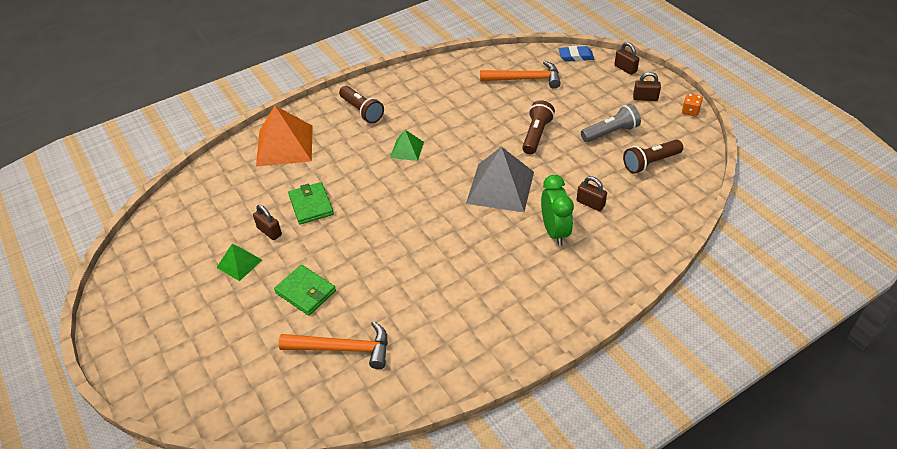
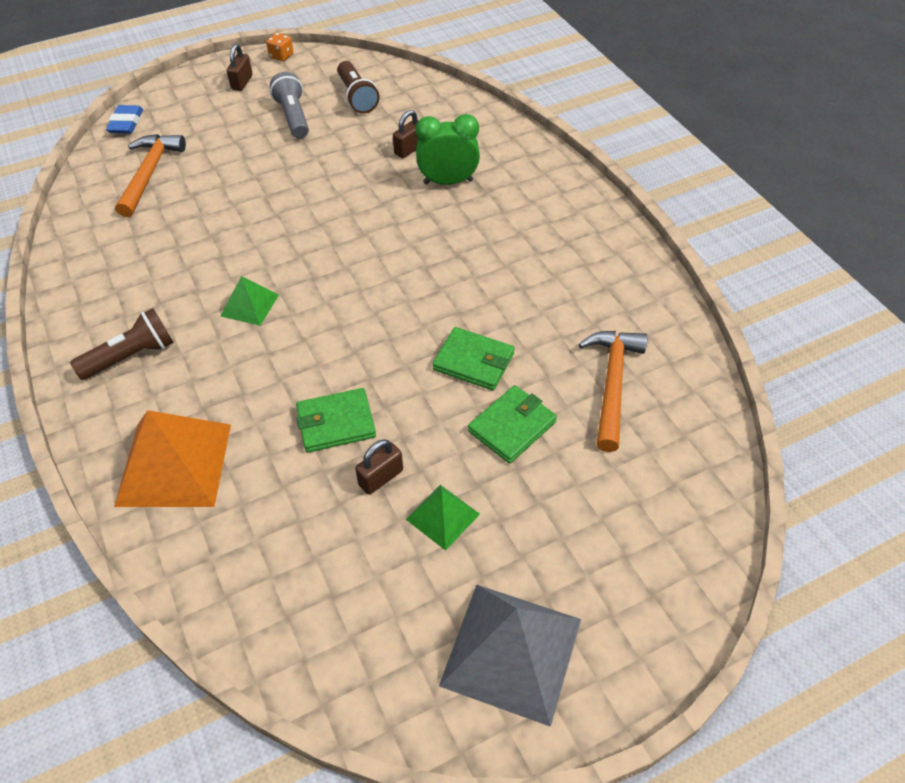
camera: 85 degrees left, 5 degrees up
(362, 266) = (473, 361): none -> green wallet
(500, 187) = (359, 218): grey pyramid -> grey pyramid (511, 651)
(536, 135) = (271, 176): brown flashlight -> none
(625, 69) = (177, 88): brown padlock -> none

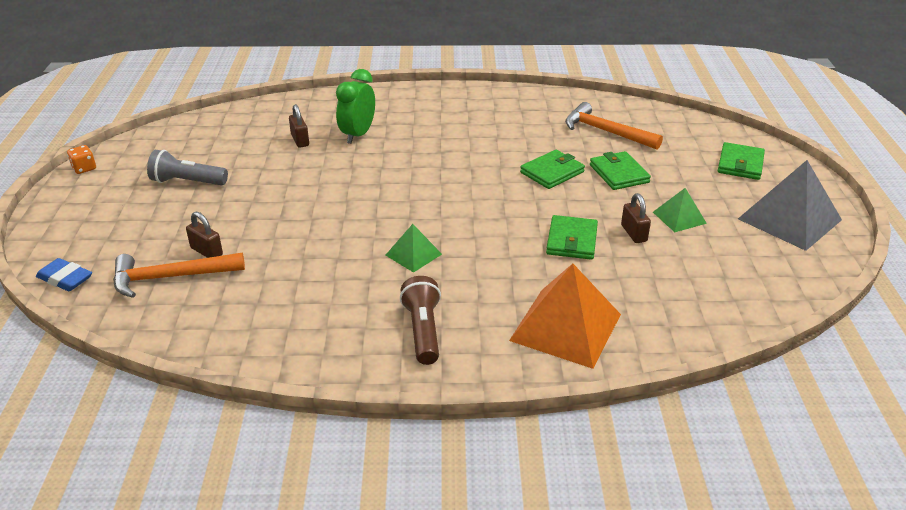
camera: 65 degrees left, 15 degrees down
(150, 173) = (170, 277): orange hammer -> orange hammer turned 45 degrees counterclockwise
(242, 82) = (95, 197): brown padlock -> brown padlock (206, 251)
(357, 97) = (201, 146): brown flashlight -> none
(630, 560) = (740, 164): none -> green wallet

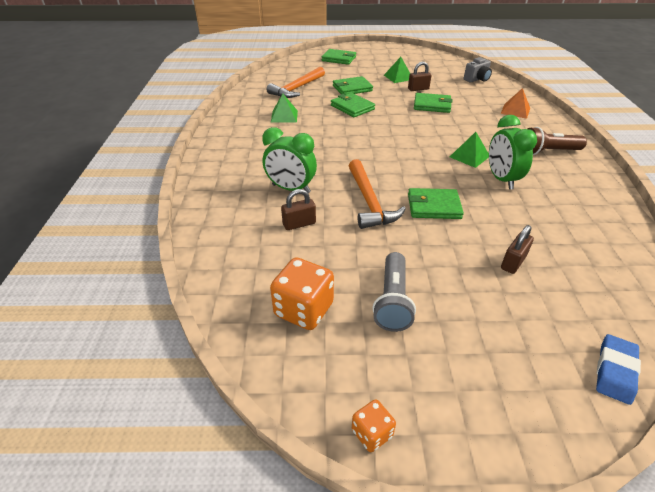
camera: 90 degrees left, 5 degrees up
(170, 277) = (563, 280): orange hammer -> orange hammer (369, 202)
(195, 144) = (303, 309): none -> orange dice
(309, 215) = (434, 206): none -> green wallet
(355, 271) = (501, 179): none -> green clock
(518, 126) = (284, 116): none -> green pyramid
(565, 327) = (515, 111): orange pyramid -> orange pyramid, size x0.52
(700, 305) = (477, 79): none -> grey camera
(789, 219) = (393, 55): grey pyramid -> none

